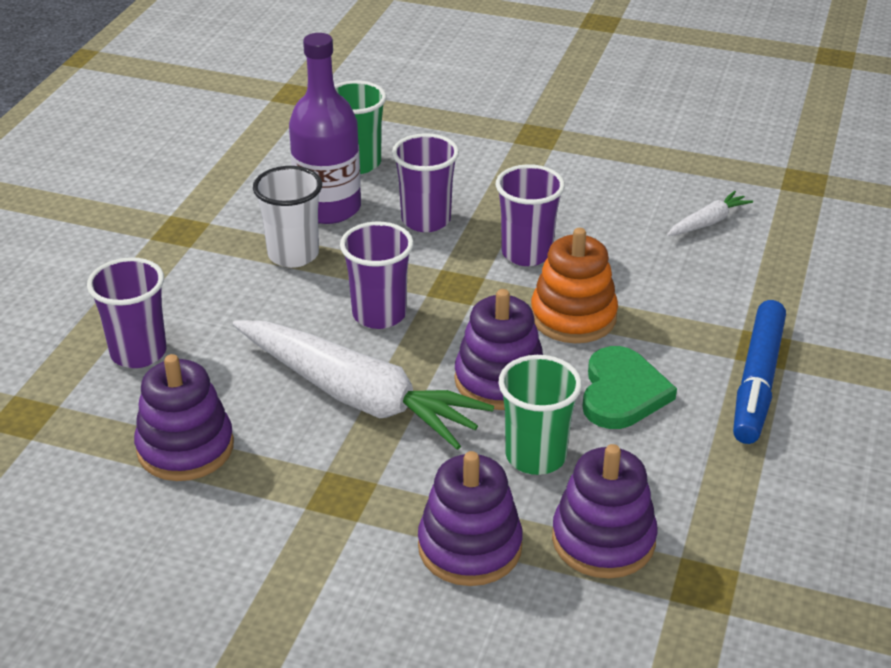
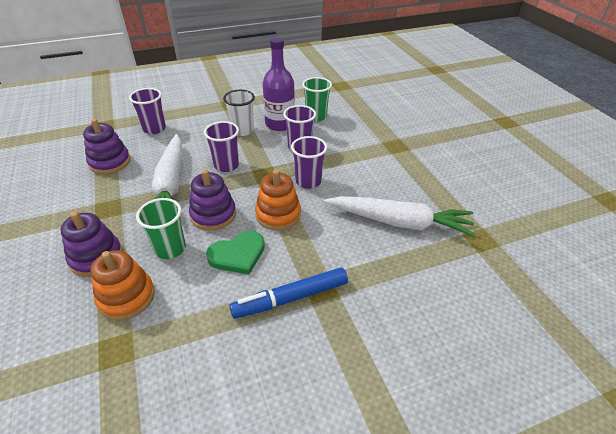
camera: 50 degrees right, 5 degrees up
(603, 540) = (126, 297): purple stacking toy -> orange stacking toy
(708, 222) = (399, 222): white carrot -> white carrot, size x2.30

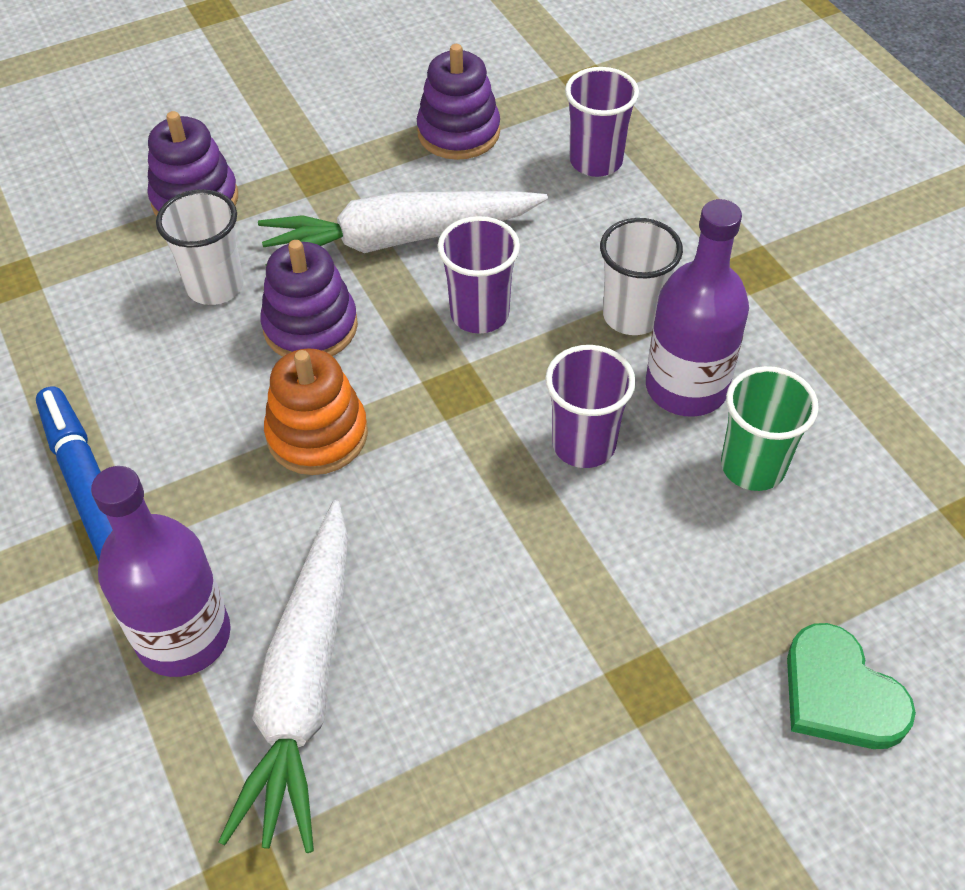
camera: 85 degrees right, 10 degrees up
(126, 297) = (107, 262): orange stacking toy -> none
(170, 249) = (215, 286): green cup -> white cup
(238, 254) = (199, 387): green heart -> green heart (840, 694)
(308, 181) = (441, 478): purple cup -> none
(378, 258) = (183, 636): none -> purple bottle

